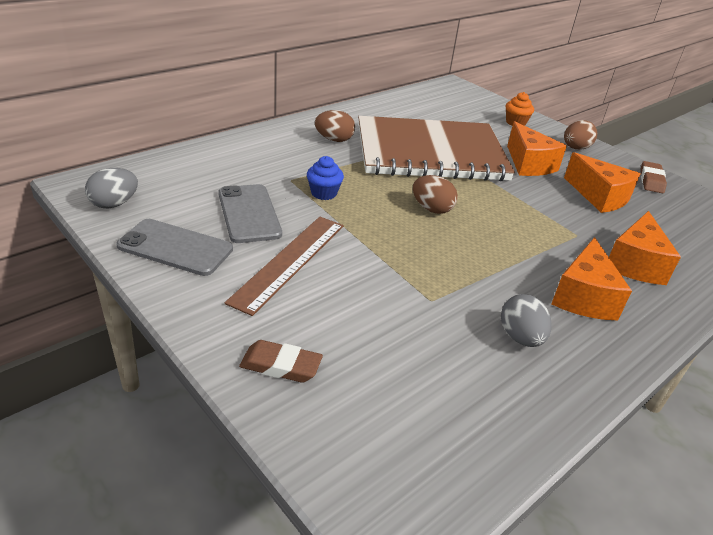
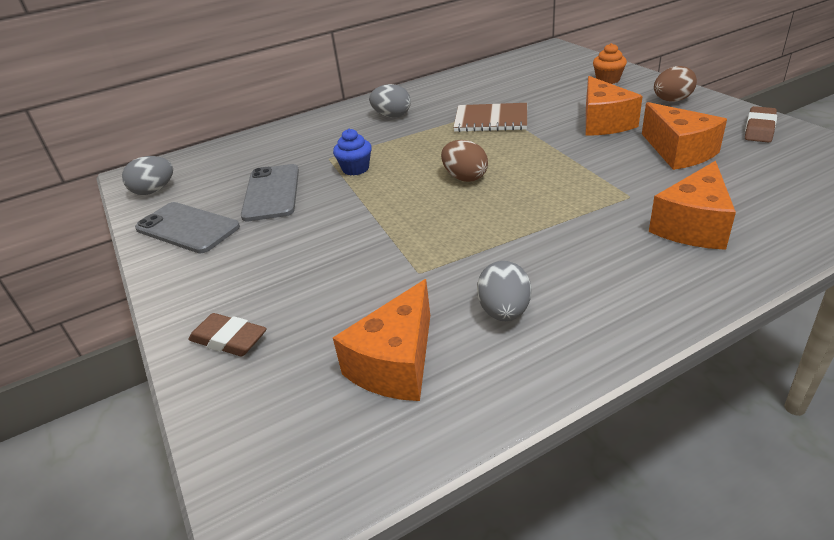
camera: 20 degrees right, 0 degrees up
(289, 261) = (288, 237): brown ruler -> none
(334, 140) = (392, 116): brown egg -> grey egg
(430, 152) = (491, 120): brown notebook -> brown notebook, size x0.46
(583, 297) = (605, 265): orange cheese -> orange cheese (396, 363)

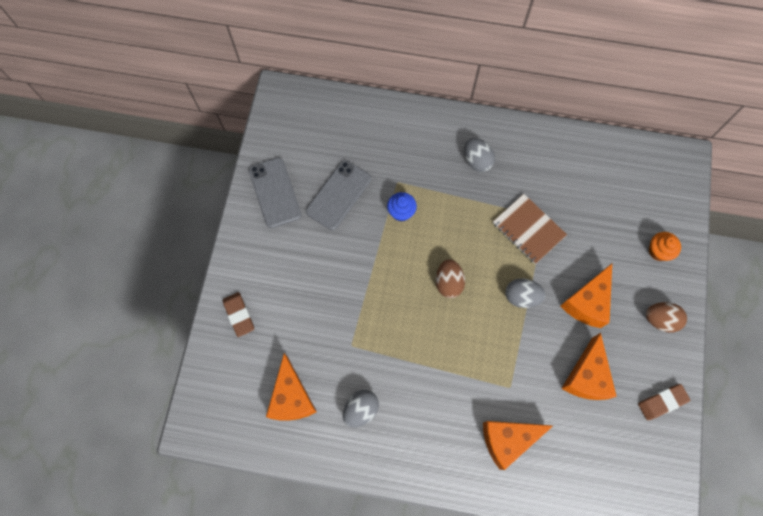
camera: 35 degrees right, 35 degrees up
(154, 191) = (281, 128): grey egg -> grey egg (521, 297)
(396, 363) = (291, 397): orange cheese -> orange cheese turned 75 degrees counterclockwise

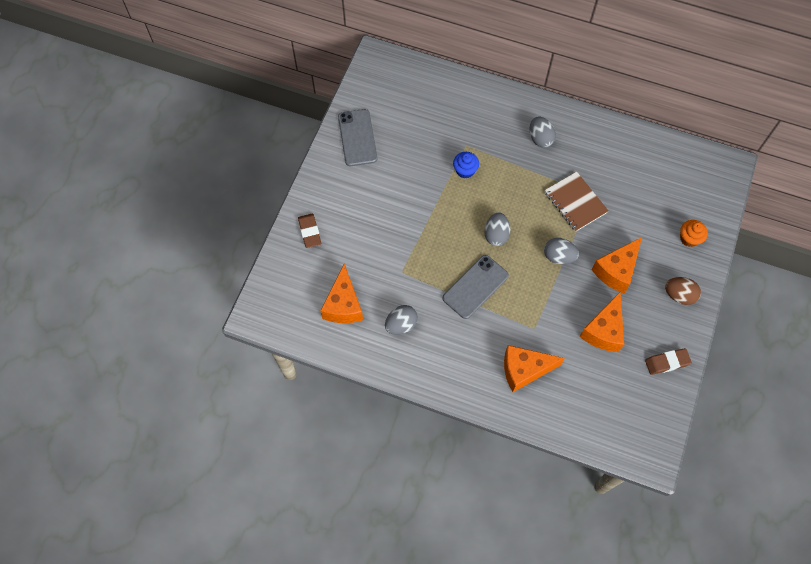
camera: 10 degrees right, 5 degrees down
(338, 195) = (412, 148): grey phone -> grey phone (475, 287)
(448, 283) = (496, 235): brown egg -> grey egg

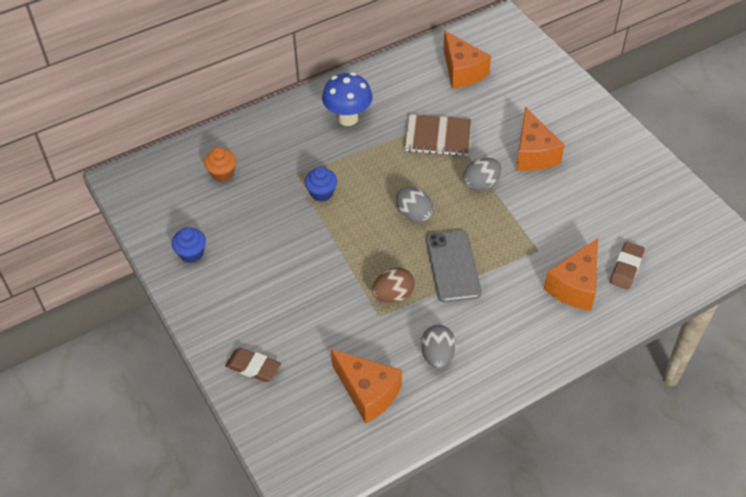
camera: 50 degrees left, 15 degrees down
(357, 138) = (191, 253): grey phone -> blue cupcake
(540, 138) = (348, 118): grey egg -> blue mushroom
(603, 330) = (585, 201): orange cheese -> orange cheese (462, 71)
(667, 362) = (654, 178): brown eraser -> brown eraser (626, 268)
(679, 295) = (596, 129): brown egg -> brown egg (393, 295)
(689, 238) = (547, 87): orange cupcake -> orange cupcake (222, 173)

